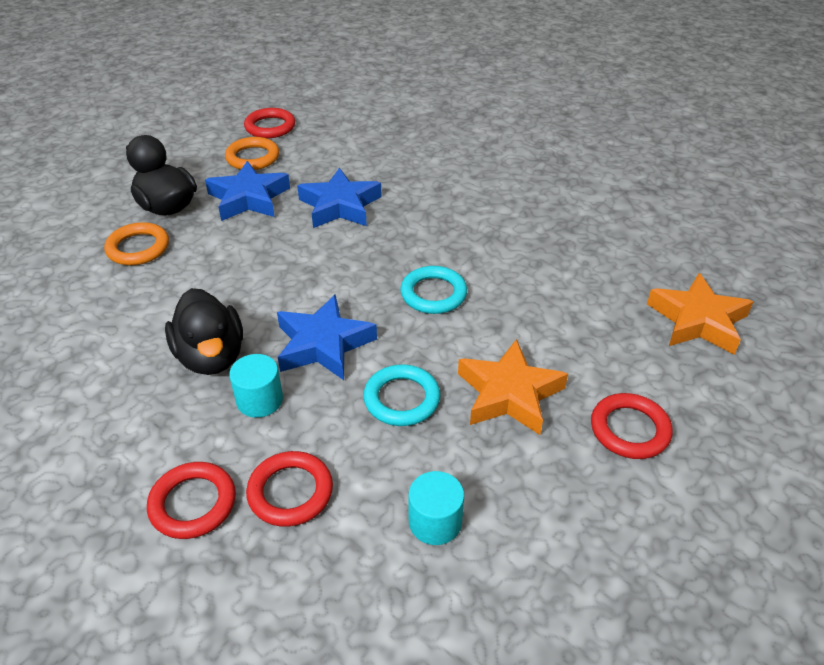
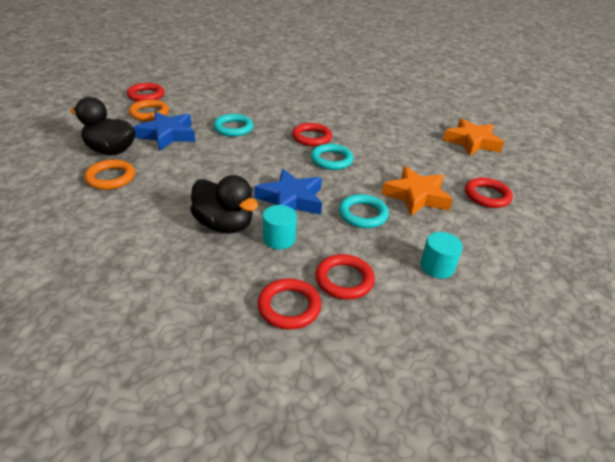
camera: 30 degrees left, 5 degrees down
(340, 206) = (233, 128): blue star -> turquoise ring
(436, 247) = (311, 137): none -> red ring

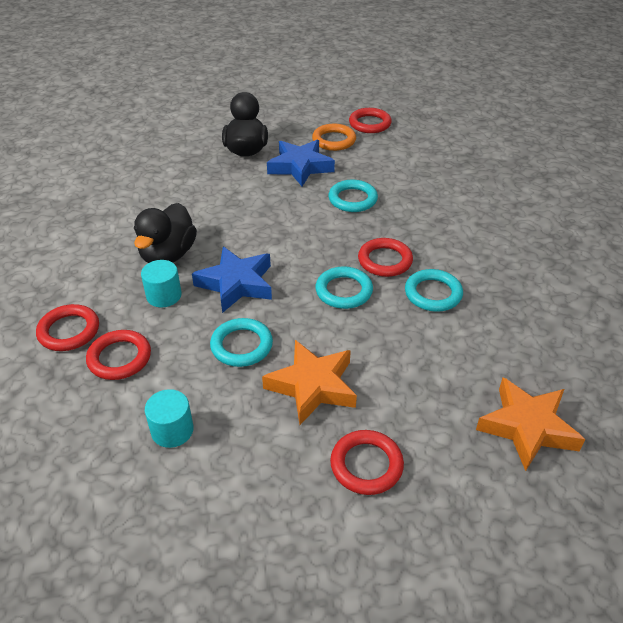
camera: 70 degrees right, 5 degrees up
(111, 178) = (202, 168): orange ring -> none
(355, 133) = (433, 293): none -> turquoise ring

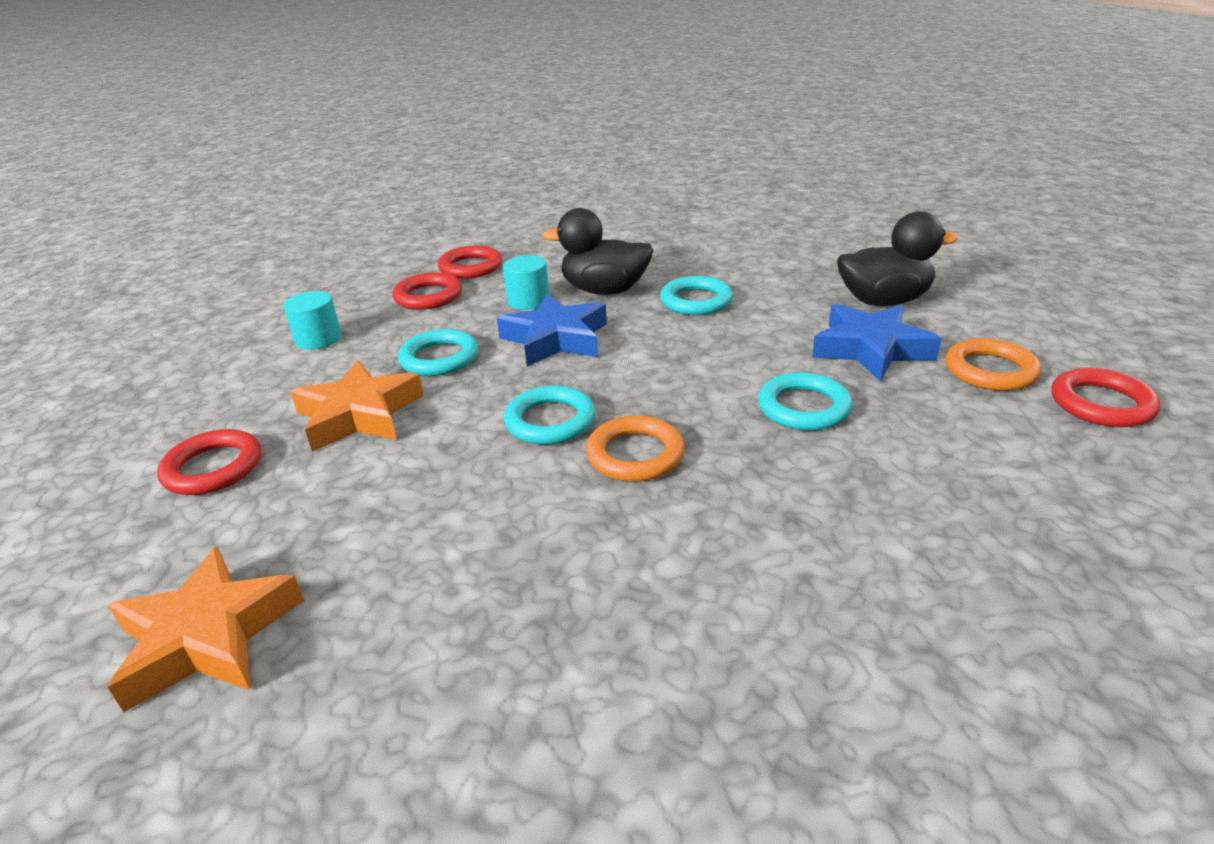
camera: 85 degrees right, 10 degrees down
(385, 260) = (635, 454): red ring -> orange ring
(433, 293) = (553, 514): turquoise ring -> turquoise ring (696, 301)

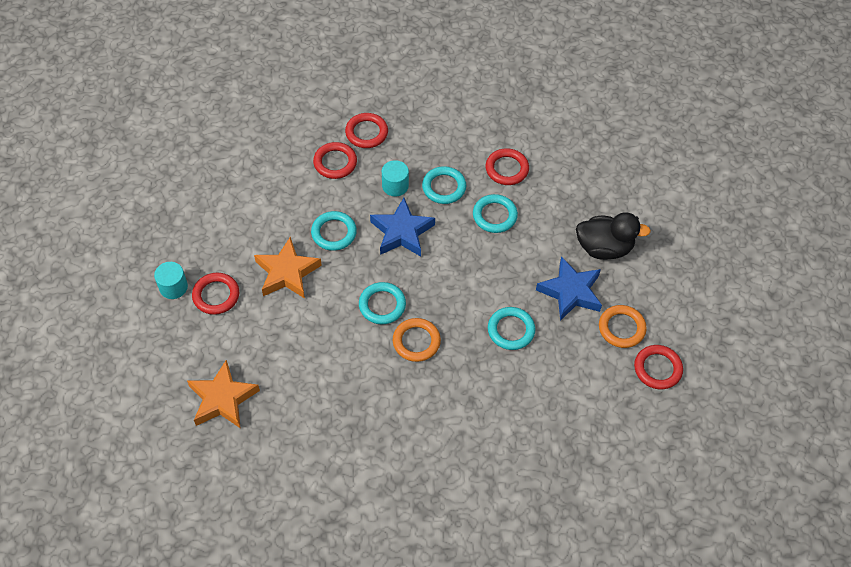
camera: 10 degrees right, 25 degrees up
(318, 339) = (267, 193): turquoise cylinder -> turquoise cylinder (173, 287)
(604, 290) = (444, 187): black duck -> turquoise ring
(688, 263) = (507, 169): none -> red ring

